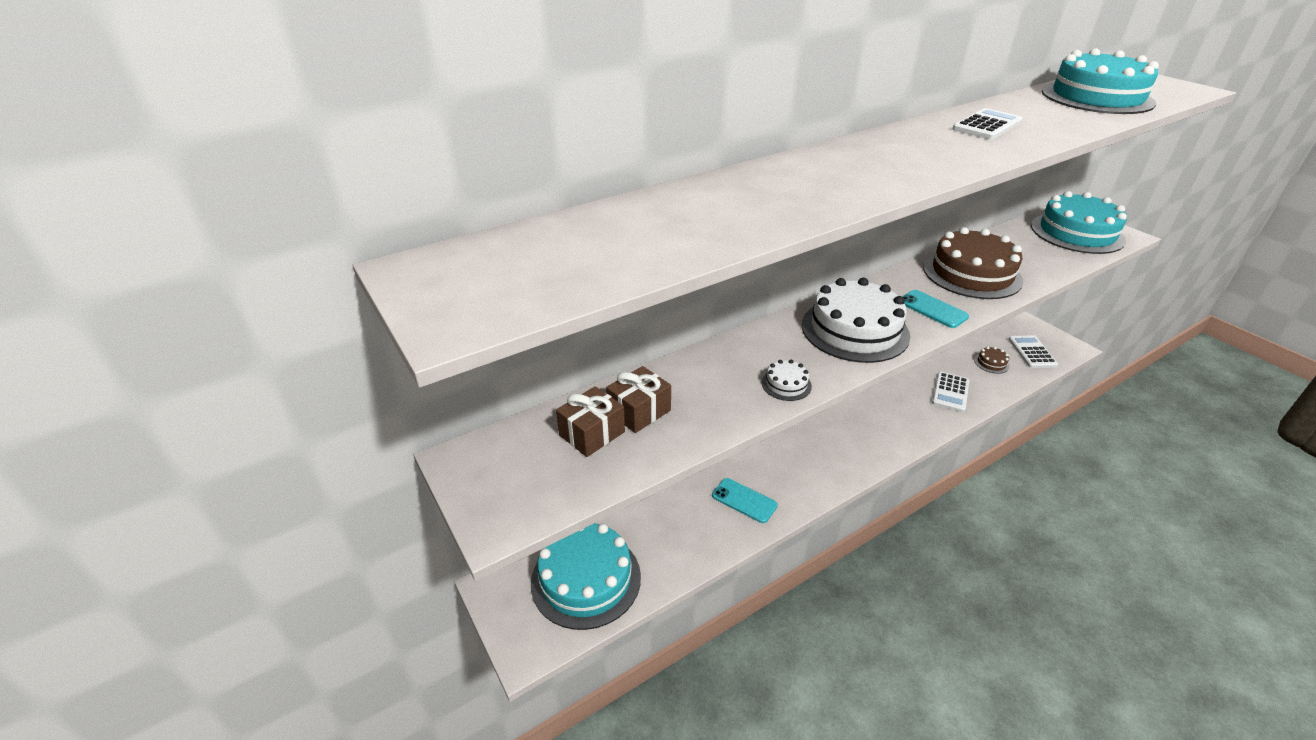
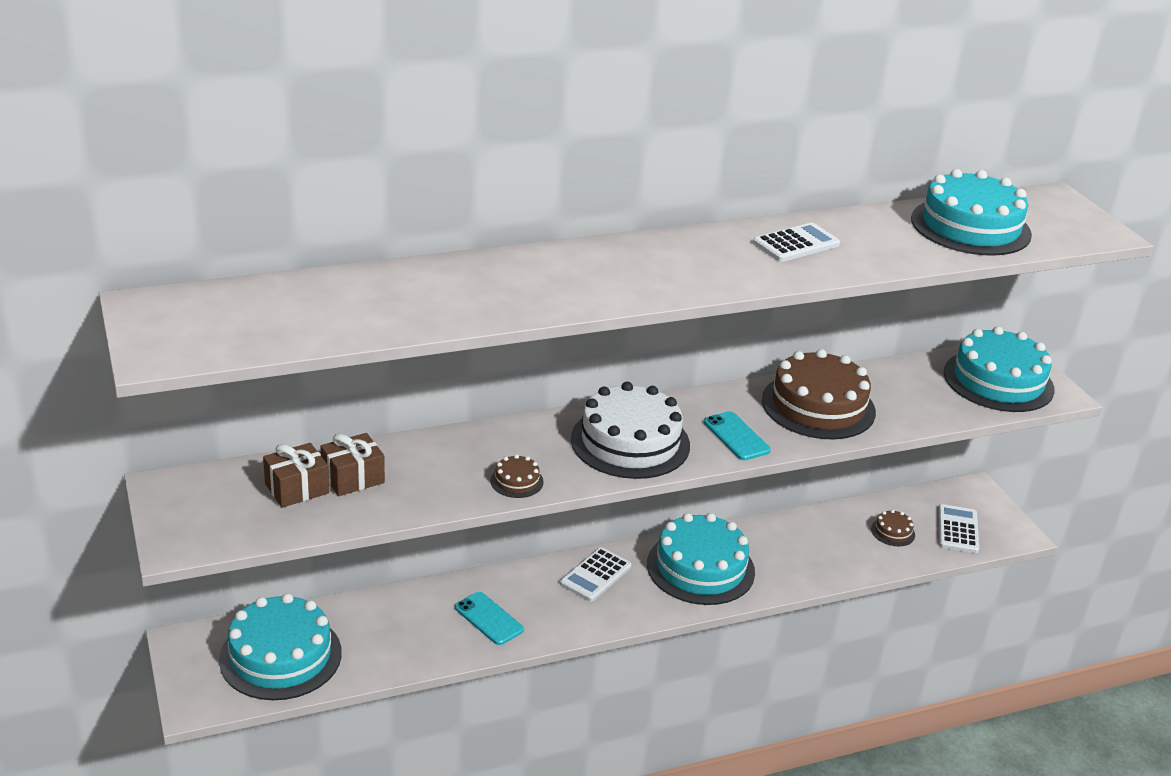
camera: 10 degrees right, 5 degrees down
(786, 384) = (517, 481): white cake -> brown cake
(879, 419) = (700, 568): none -> turquoise cake
(950, 392) = (813, 555): white calculator -> white calculator (595, 575)

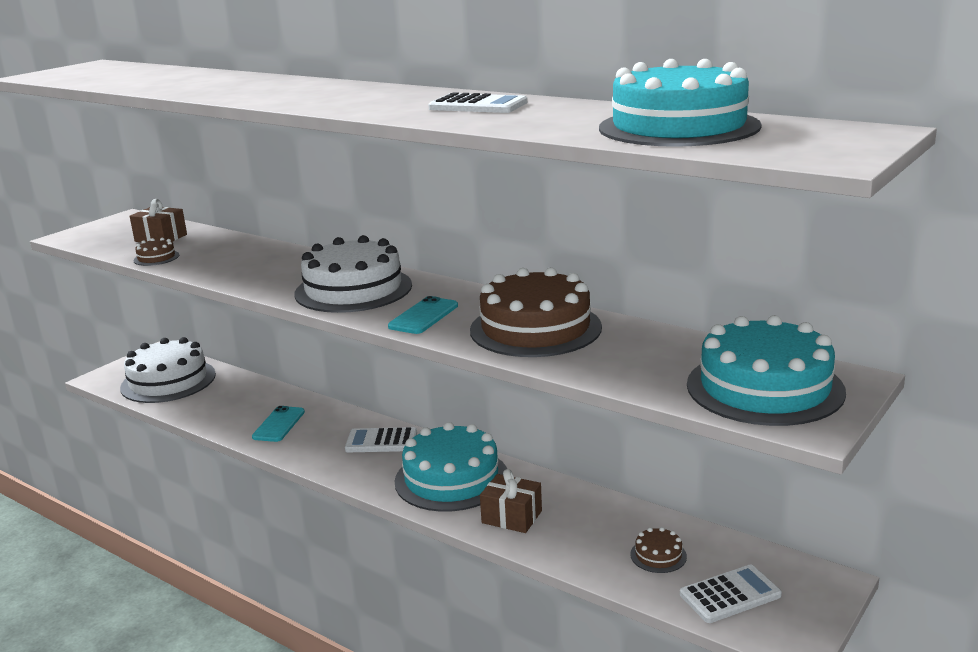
camera: 60 degrees right, 10 degrees down
(280, 656) = (168, 381): turquoise cake -> white cake
(353, 478) = (191, 244): brown gift -> brown gift (512, 517)
(517, 481) = (245, 277): brown cake -> brown cake (156, 258)

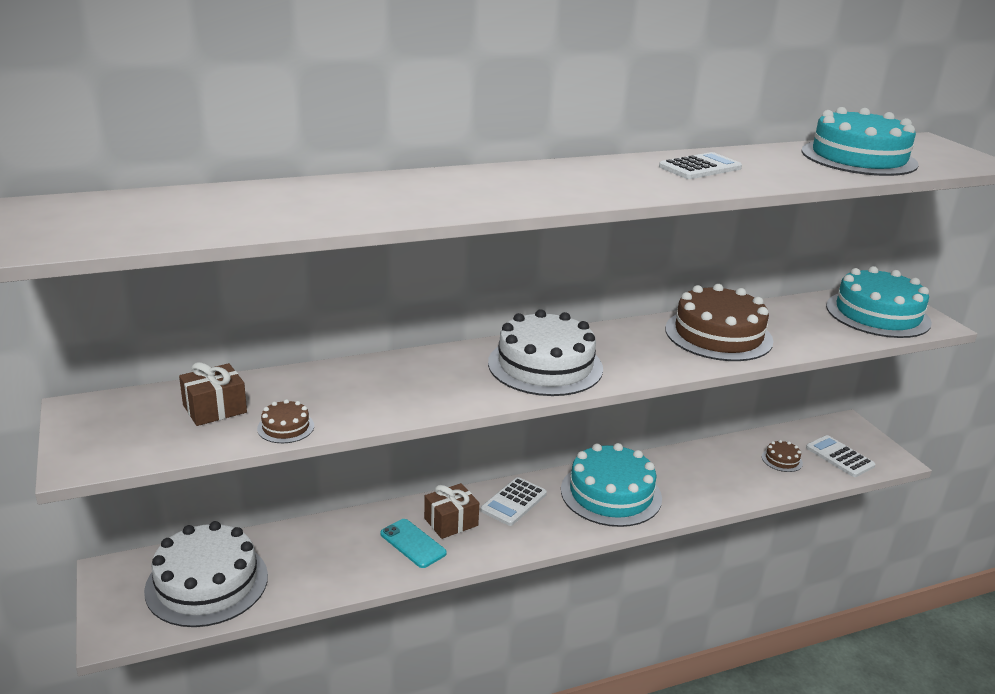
camera: 60 degrees left, 5 degrees up
(423, 316) = (646, 360): turquoise phone -> none
(512, 517) = (689, 491): brown gift -> brown gift (451, 522)
(730, 595) = (839, 457): white calculator -> white calculator turned 45 degrees counterclockwise

